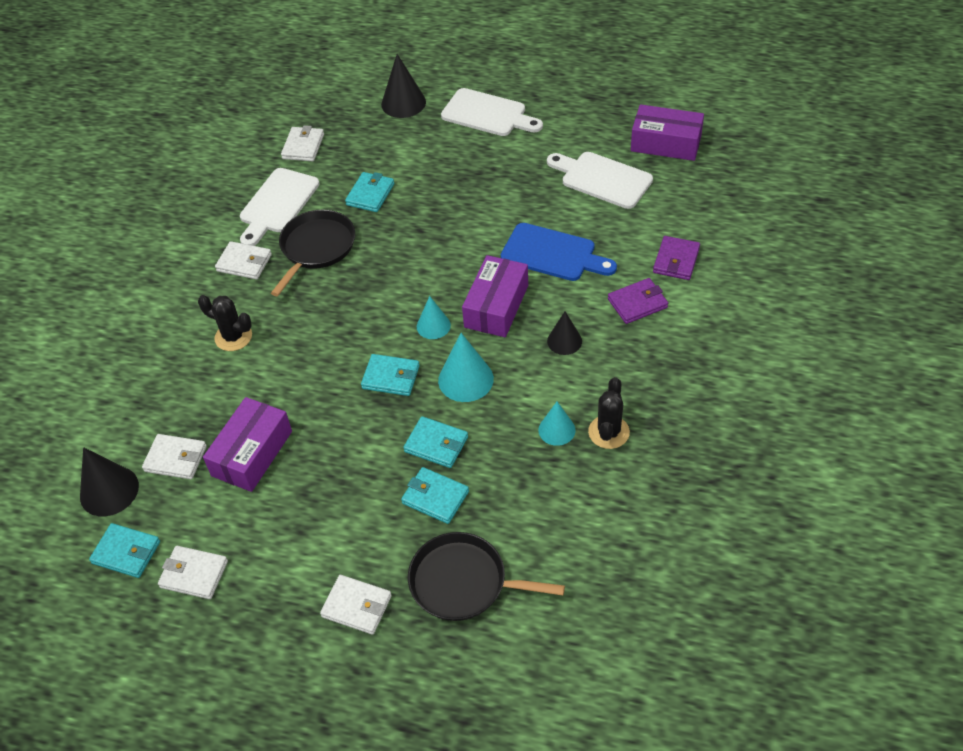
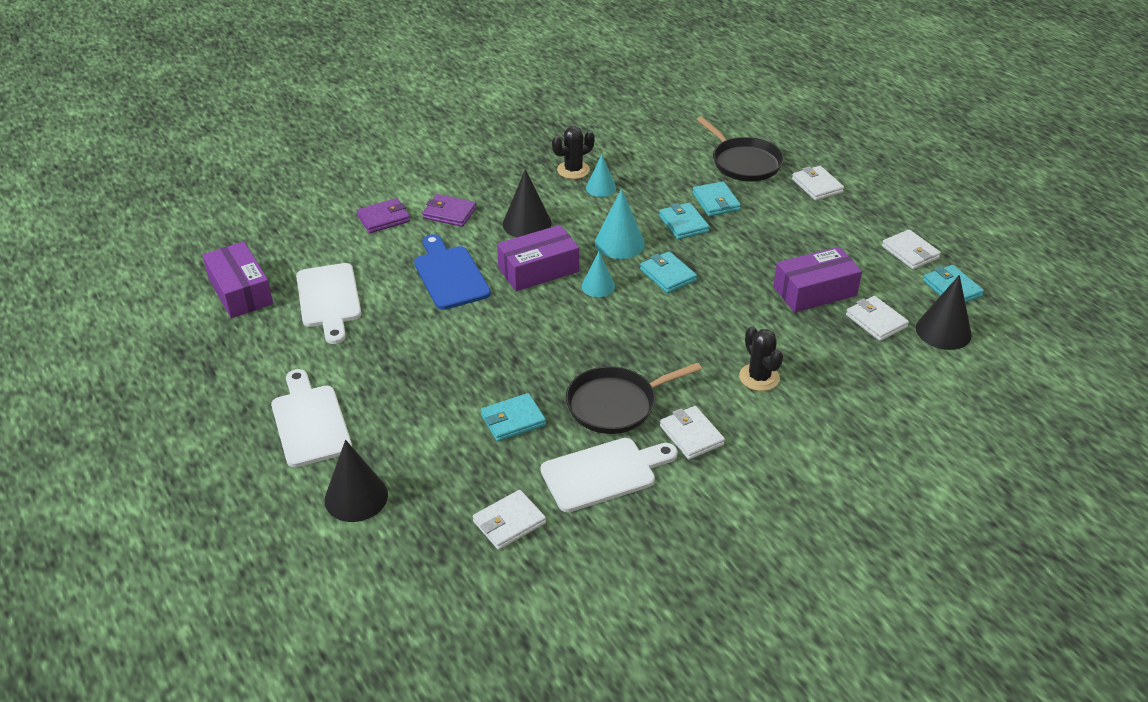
camera: 140 degrees left, 10 degrees down
(564, 341) = (527, 223): black cone -> black cone, size x1.56

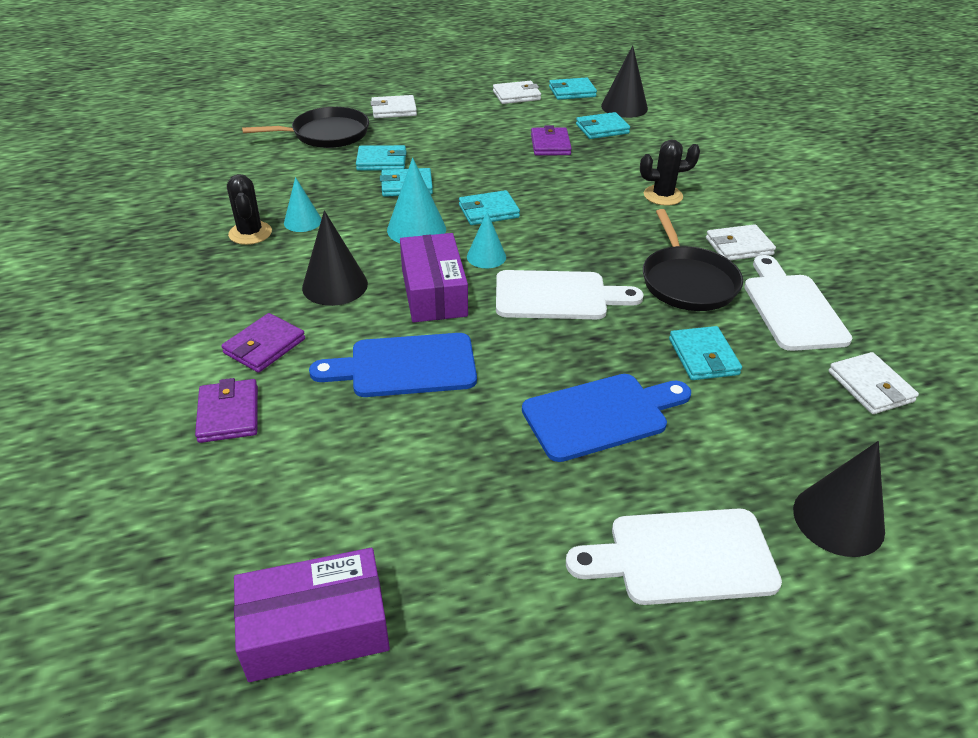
camera: 75 degrees left, 0 degrees up
(329, 299) = (399, 503): white cutting board -> white cutting board (557, 296)
(428, 372) = (601, 415): none -> blue cutting board
(815, 291) = (550, 145): purple box -> purple wallet
(876, 321) = (602, 129): white wallet -> turquoise wallet

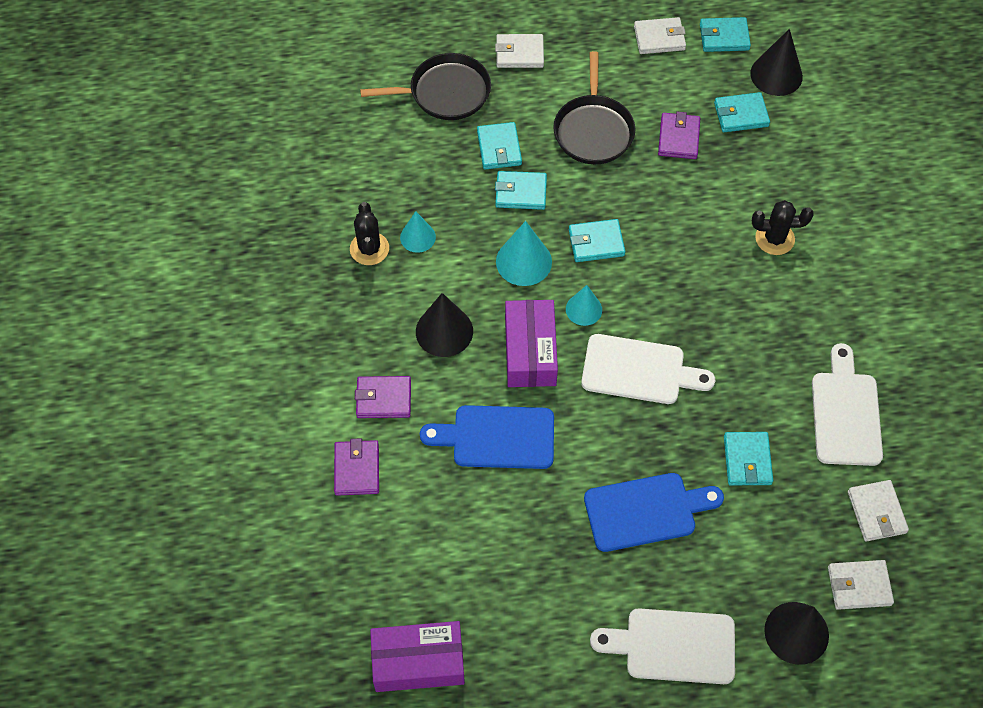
camera: 10 degrees right, 20 degrees up
(264, 346) = (383, 399): purple wallet -> purple wallet turned 45 degrees clockwise
(381, 161) = (499, 148): turquoise wallet -> turquoise wallet turned 75 degrees clockwise
(687, 281) = (761, 366): black pan -> black pan (593, 130)
(739, 246) = (826, 324): white wallet -> white wallet (859, 586)

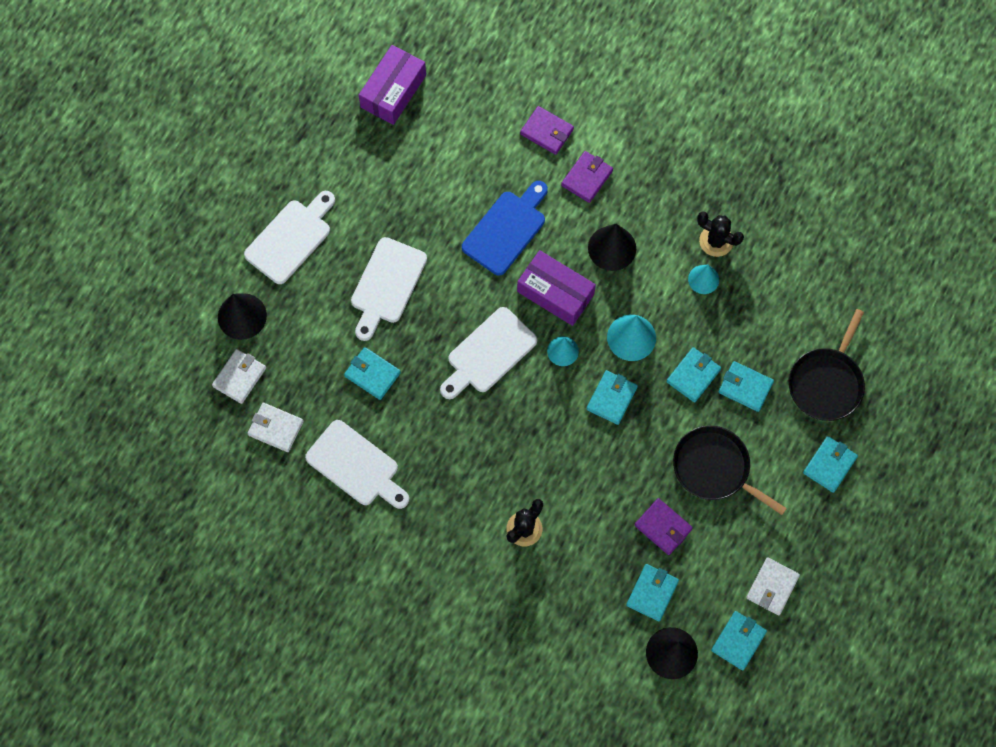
camera: 125 degrees right, 10 degrees up
(519, 53) = (829, 465): white wallet -> turquoise wallet
(646, 511) = (387, 285): blue cutting board -> white cutting board

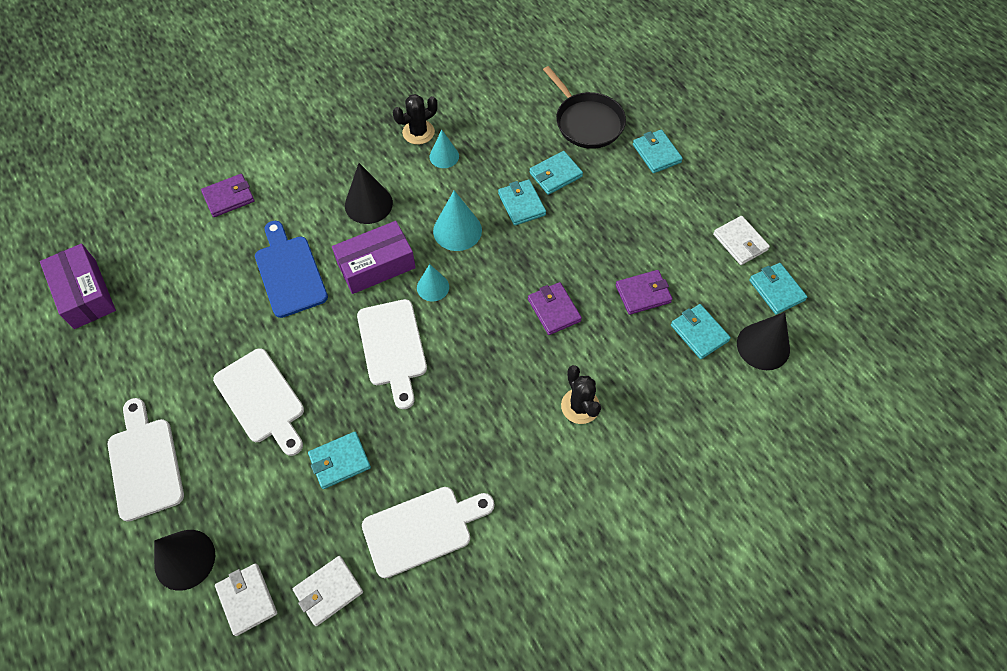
camera: 60 degrees left, 10 degrees down
(587, 178) = (293, 190): purple wallet -> purple wallet (554, 310)
(611, 398) = (501, 272): turquoise wallet -> none
(715, 468) = (612, 230): black pan -> none

